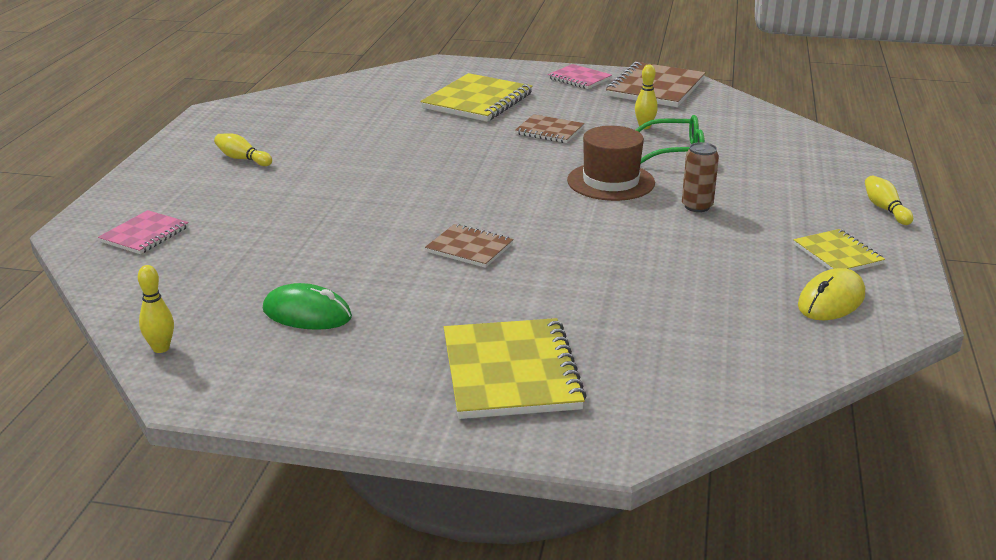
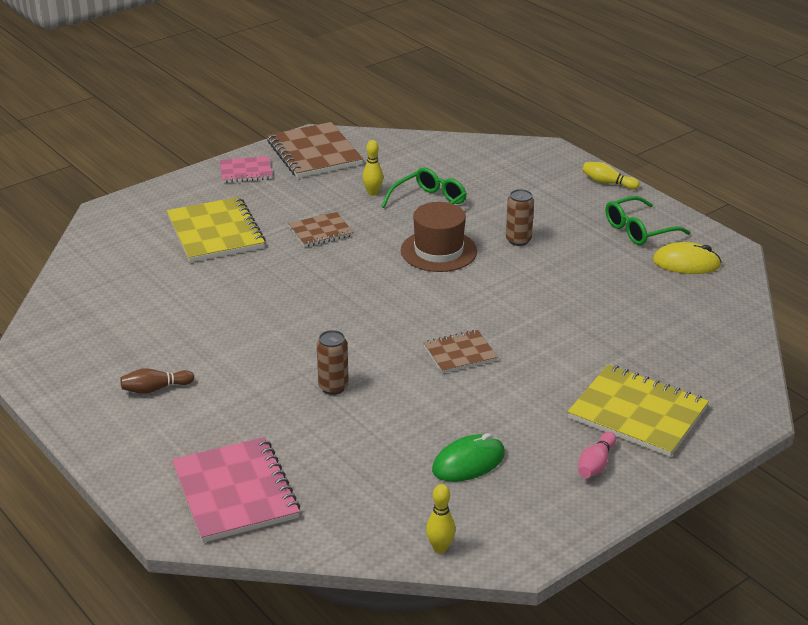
camera: 50 degrees left, 5 degrees up
(144, 234) = (235, 492): pink notebook -> pink notebook, size x1.76
(242, 159) = (155, 389): yellow bowling pin -> brown bowling pin
(337, 216) = (333, 387): none -> brown can
(389, 380) = (596, 464): none -> pink bowling pin
(831, 300) = (686, 263): yellow mouse -> yellow mouse turned 75 degrees counterclockwise
(837, 254) = (639, 230): yellow notebook -> green glasses

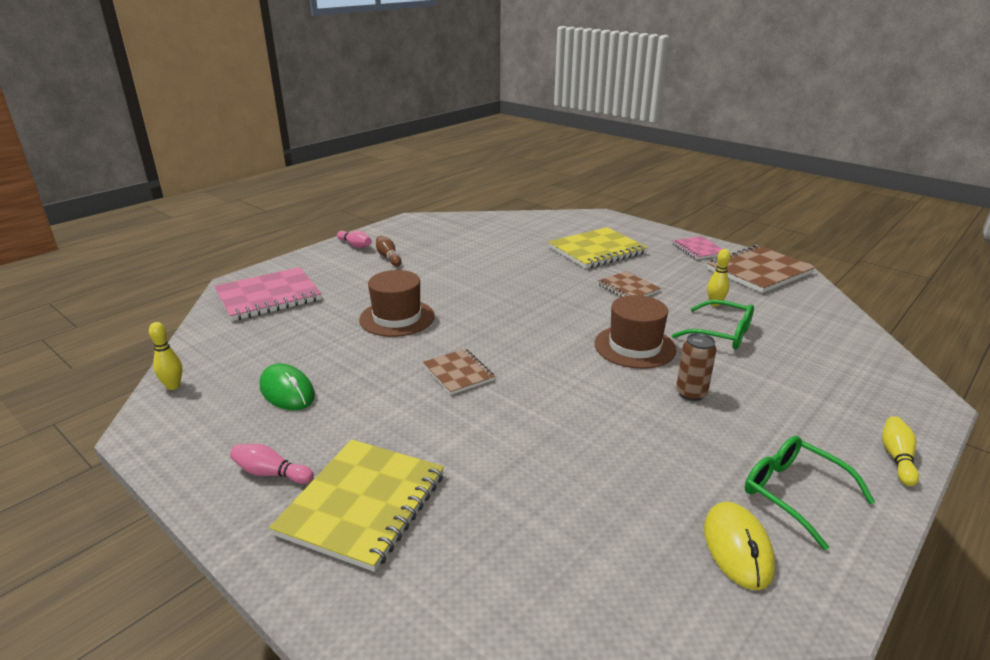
camera: 80 degrees right, 5 degrees down
(95, 418) = (355, 245): none -> pink bowling pin
(333, 387) = (397, 318): brown can -> brown hat

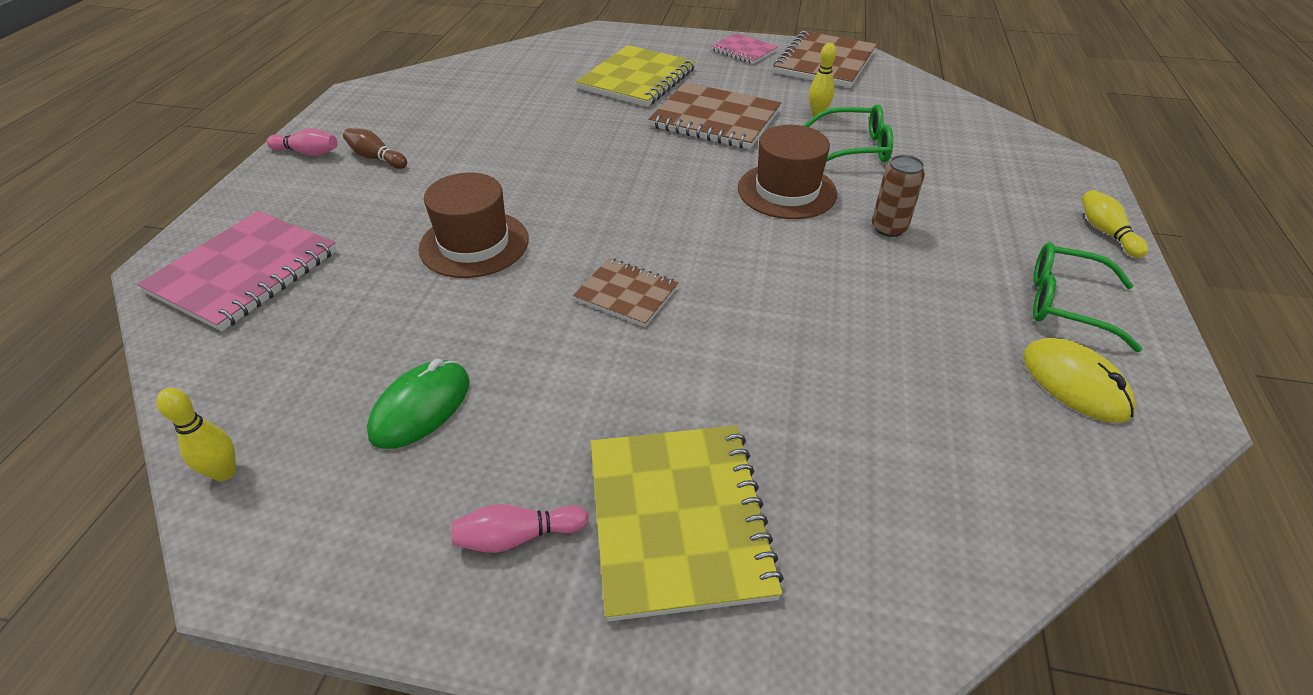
camera: 30 degrees left, 15 degrees up
(287, 391) = (421, 407): green mouse -> green mouse turned 75 degrees counterclockwise
(628, 288) = (715, 119): brown notebook -> brown notebook, size x1.76

